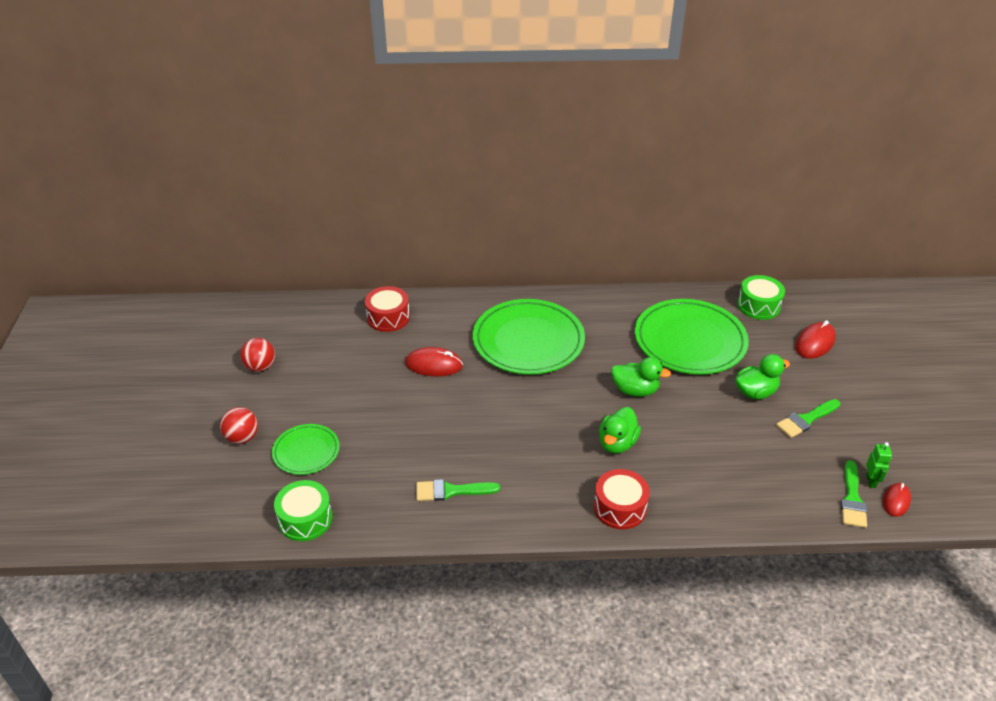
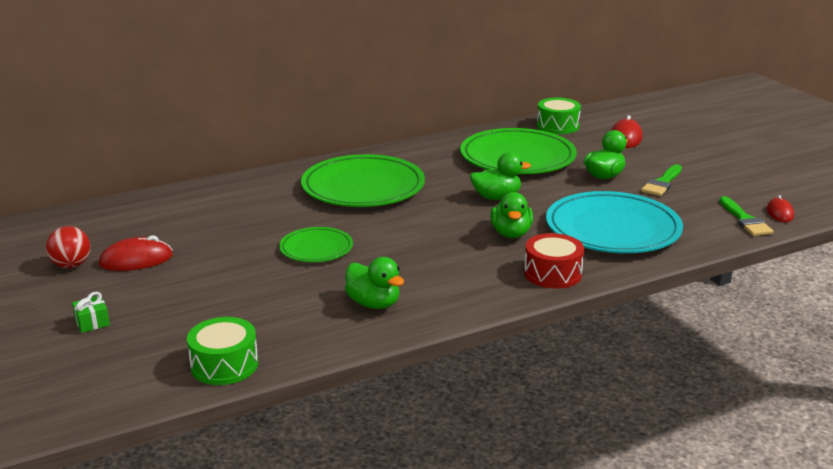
camera: 25 degrees left, 15 degrees down
(242, 437) = (92, 322): red ball -> green gift
(306, 451) = (182, 315): green plate -> green plate (316, 248)
(388, 317) = (197, 200): red drum -> none
(434, 365) = (277, 222): red mouse -> red mouse (136, 260)
(451, 491) = (374, 304): green brush -> green duck
(713, 468) = (612, 229): none -> turquoise plate
(871, 481) = (749, 206): green robot -> none

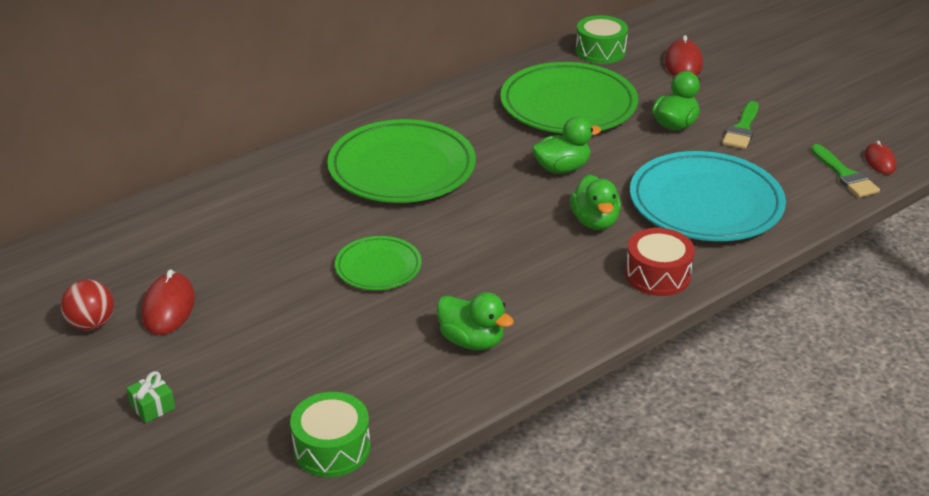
camera: 10 degrees left, 10 degrees up
(136, 260) = (168, 307): red mouse -> red mouse turned 60 degrees counterclockwise

